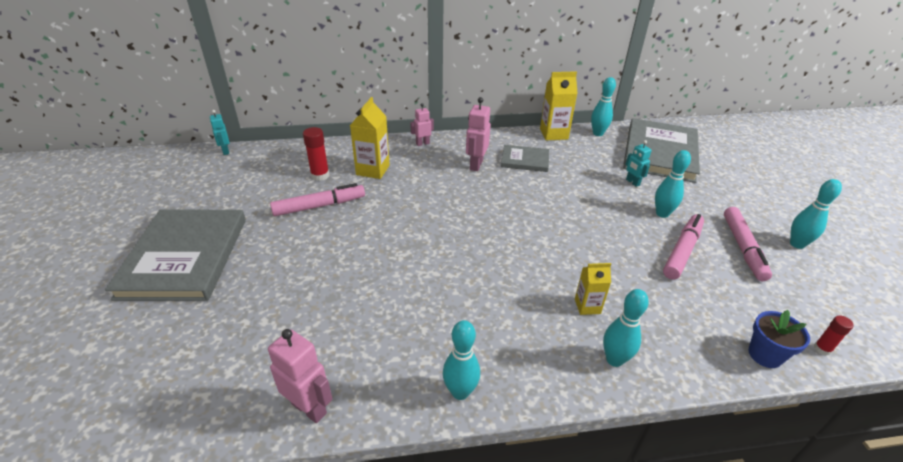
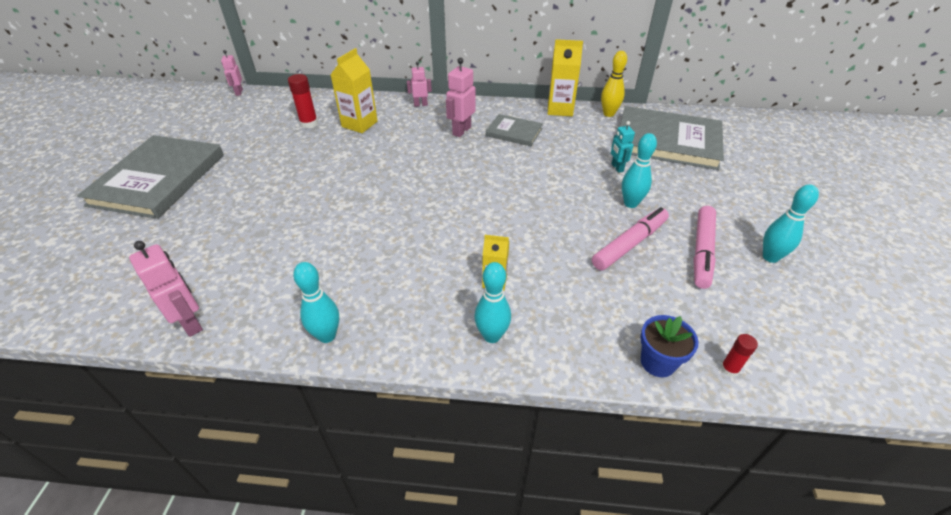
camera: 15 degrees right, 5 degrees up
(225, 151) = (239, 92): turquoise robot -> pink robot
(319, 206) = (293, 151): pink marker -> none
(598, 133) = (608, 114): turquoise bowling pin -> yellow bowling pin
(660, 153) = (667, 141): grey book -> grey book turned 75 degrees clockwise

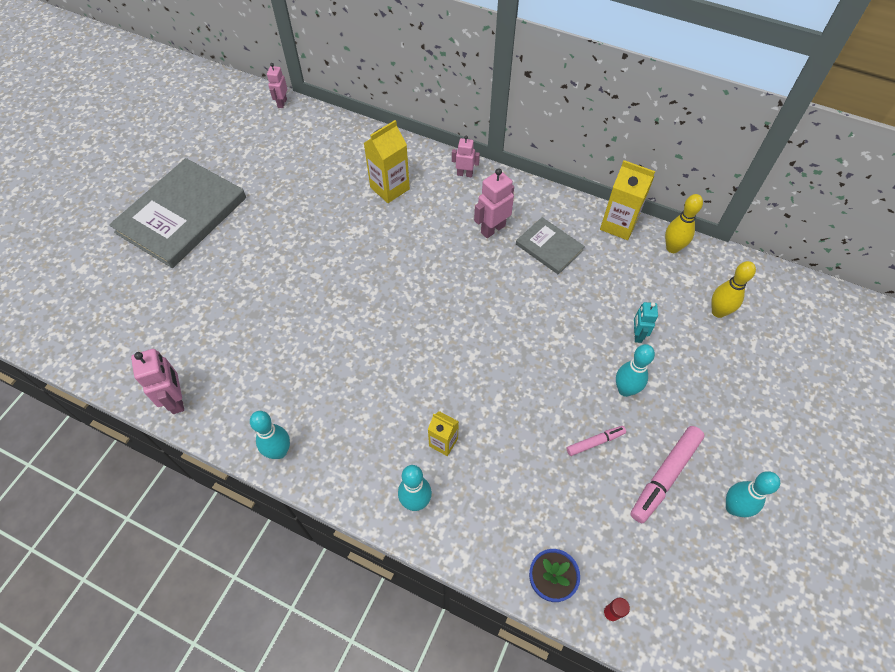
camera: 20 degrees right, 15 degrees up
(309, 123) = (339, 173): red glue stick -> none
(629, 244) = (595, 442): pink marker -> pink marker, size x0.56
(667, 141) = (718, 312): grey book -> yellow bowling pin

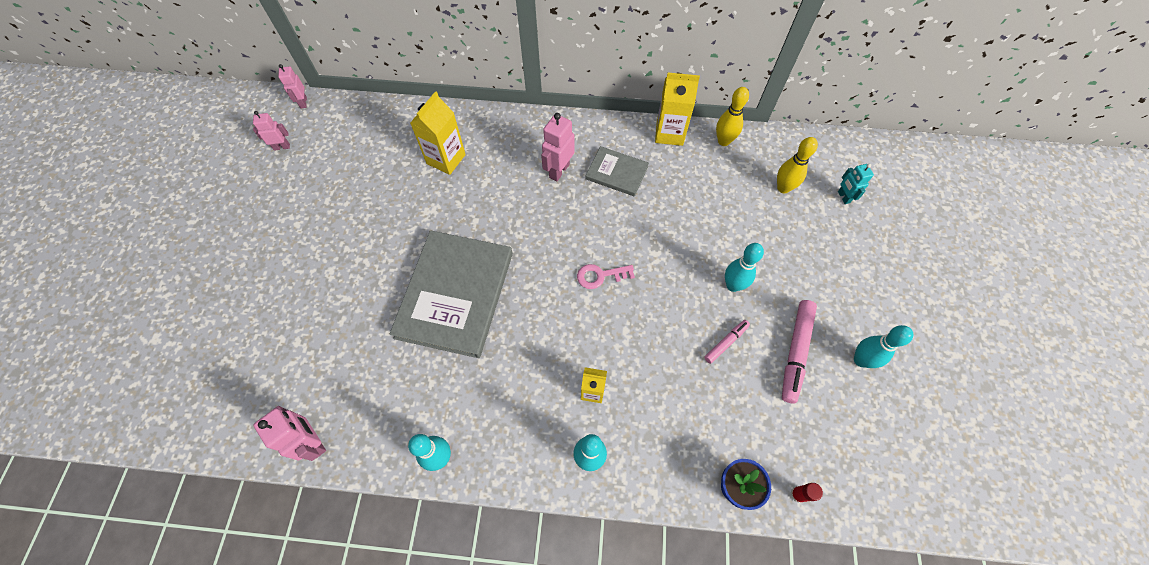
camera: 20 degrees left, 5 degrees up
(181, 215) = (242, 249): grey book -> grey book (455, 294)
(464, 174) = (512, 125): pink robot -> pink robot (282, 147)
(494, 338) = (600, 276): none -> pink key
(637, 335) = (724, 231): turquoise robot -> turquoise robot (843, 197)

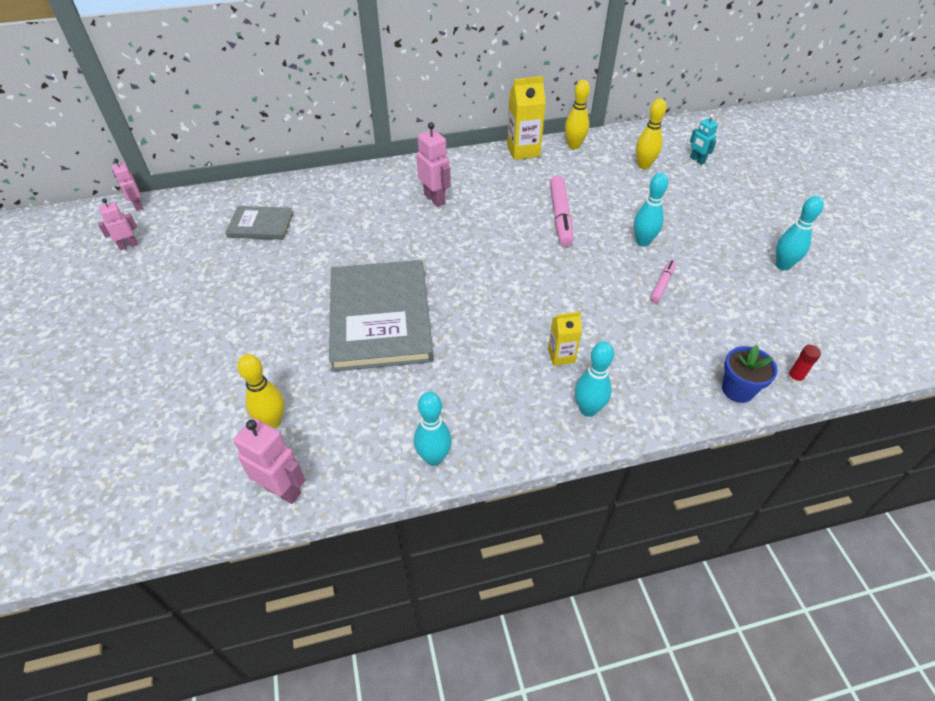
camera: 20 degrees left, 15 degrees down
(330, 373) = (273, 421): none -> yellow bowling pin
(446, 159) = (316, 215): yellow carton -> none
(559, 170) = (435, 199): pink robot -> pink robot turned 135 degrees clockwise
(600, 276) = (518, 266): pink key -> none
(617, 172) = (491, 188): grey book -> grey book (260, 225)
(795, 352) = (726, 275): pink marker -> pink marker (560, 216)

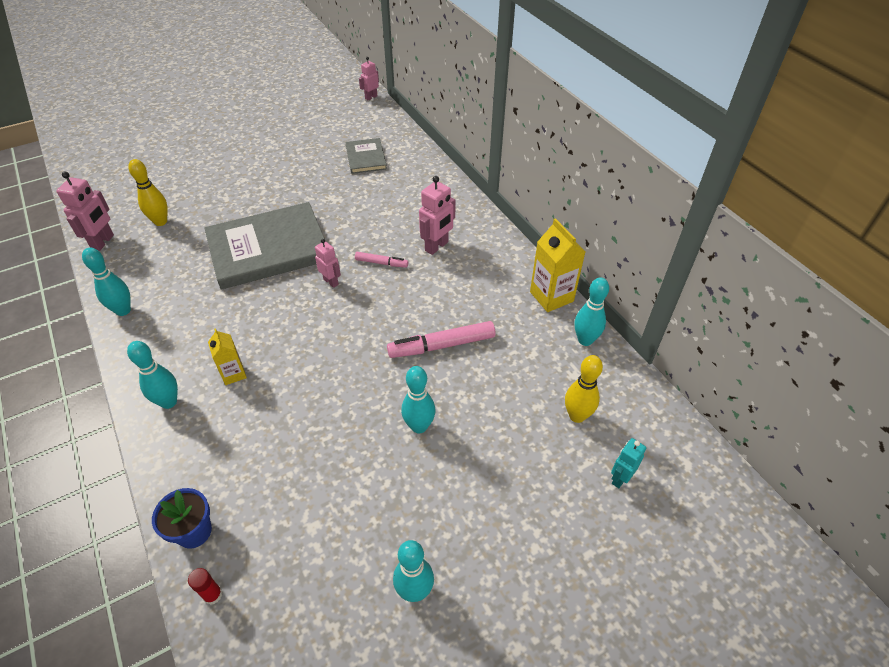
camera: 75 degrees right, 0 degrees up
(128, 245) = (325, 108): pink robot -> pink robot (331, 282)
(574, 146) = (585, 340): yellow bowling pin -> turquoise bowling pin
(662, 284) = (348, 450): pink marker -> pink marker (381, 263)

